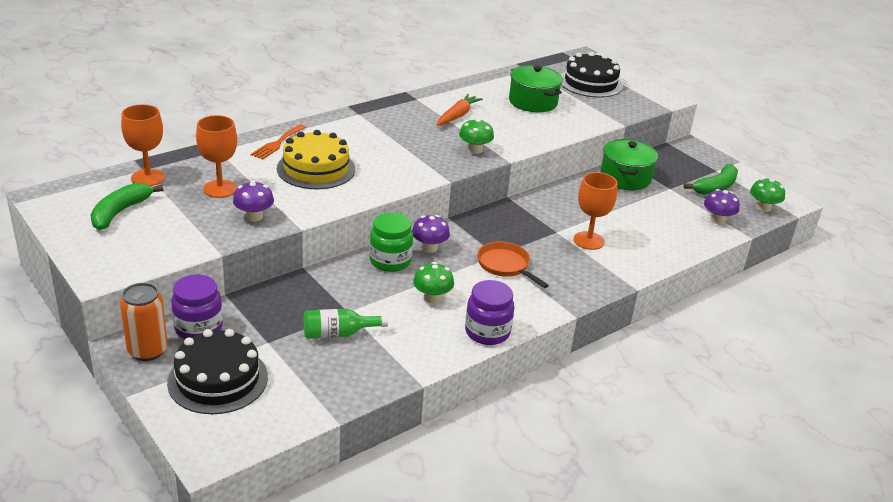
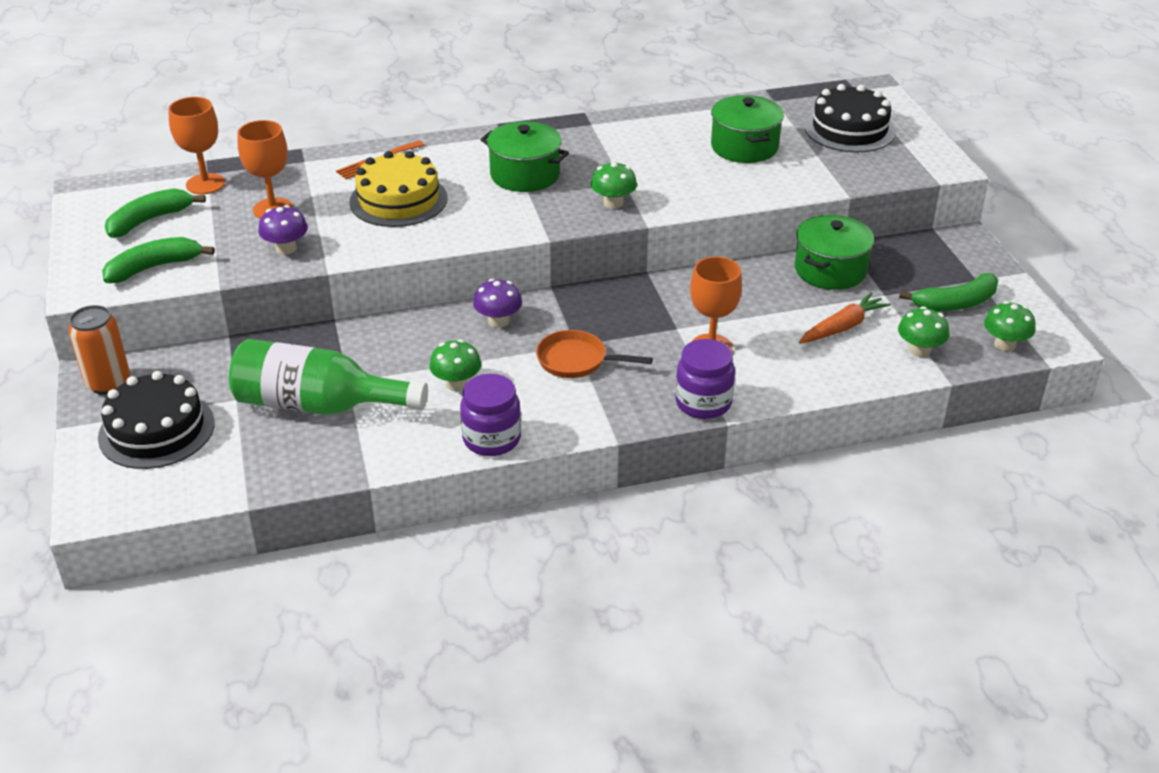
camera: 25 degrees right, 5 degrees up
(152, 248) = (154, 267): none -> green banana
(198, 328) = (175, 368): purple jar -> purple jar (703, 403)
(338, 334) = (318, 405): green bottle -> green bottle, size x1.89
(390, 261) = (439, 329): green jar -> none
(397, 139) = (525, 175): none -> green pot
(457, 116) = (626, 154): orange carrot -> orange carrot (842, 327)
(505, 265) = (576, 360): orange pan -> orange pan turned 60 degrees counterclockwise
(717, 220) = (919, 350): purple mushroom -> green mushroom

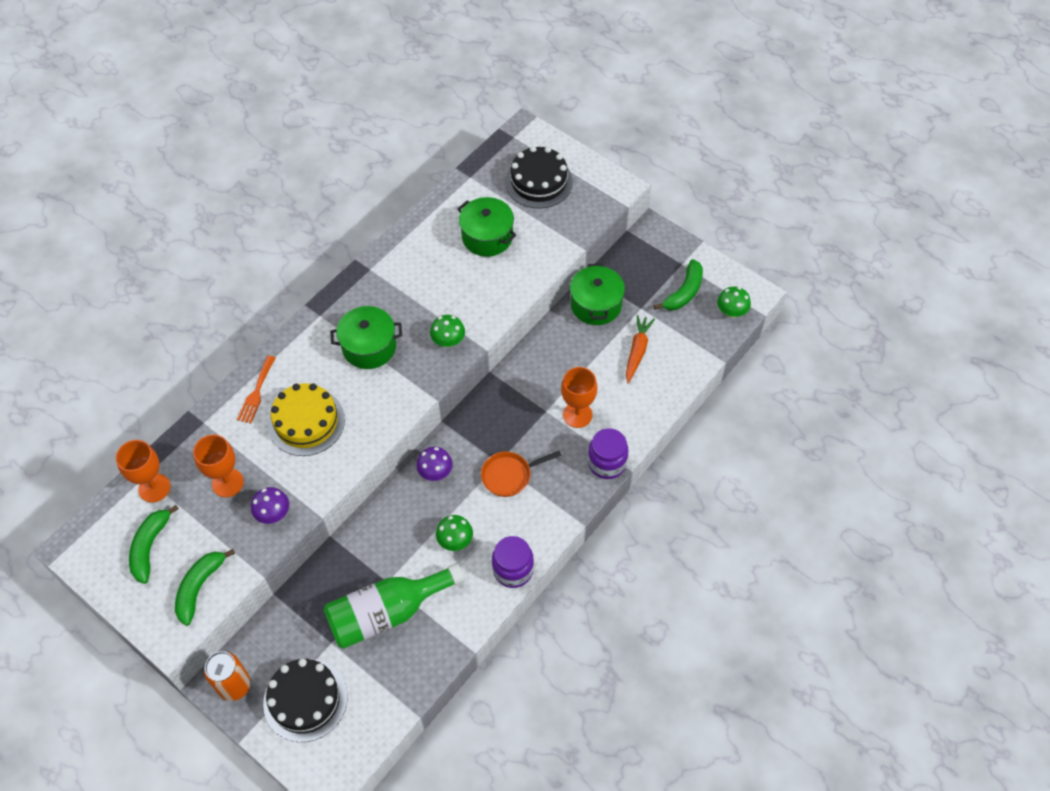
camera: 35 degrees left, 20 degrees up
(919, 350) = (691, 345): green mushroom -> none

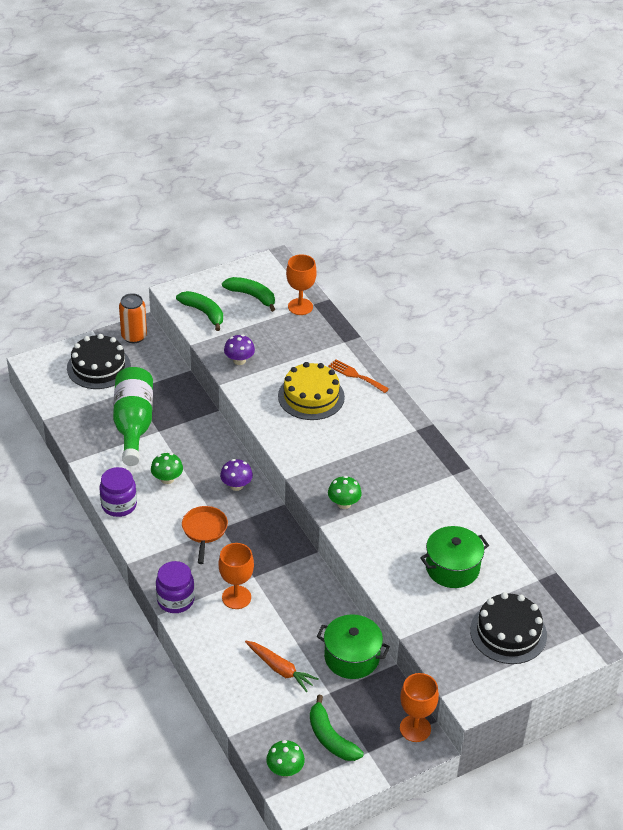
camera: 110 degrees right, 15 degrees down
(227, 483) = (281, 343): orange goblet -> orange goblet (415, 728)
(369, 347) = (365, 451): green pot -> none

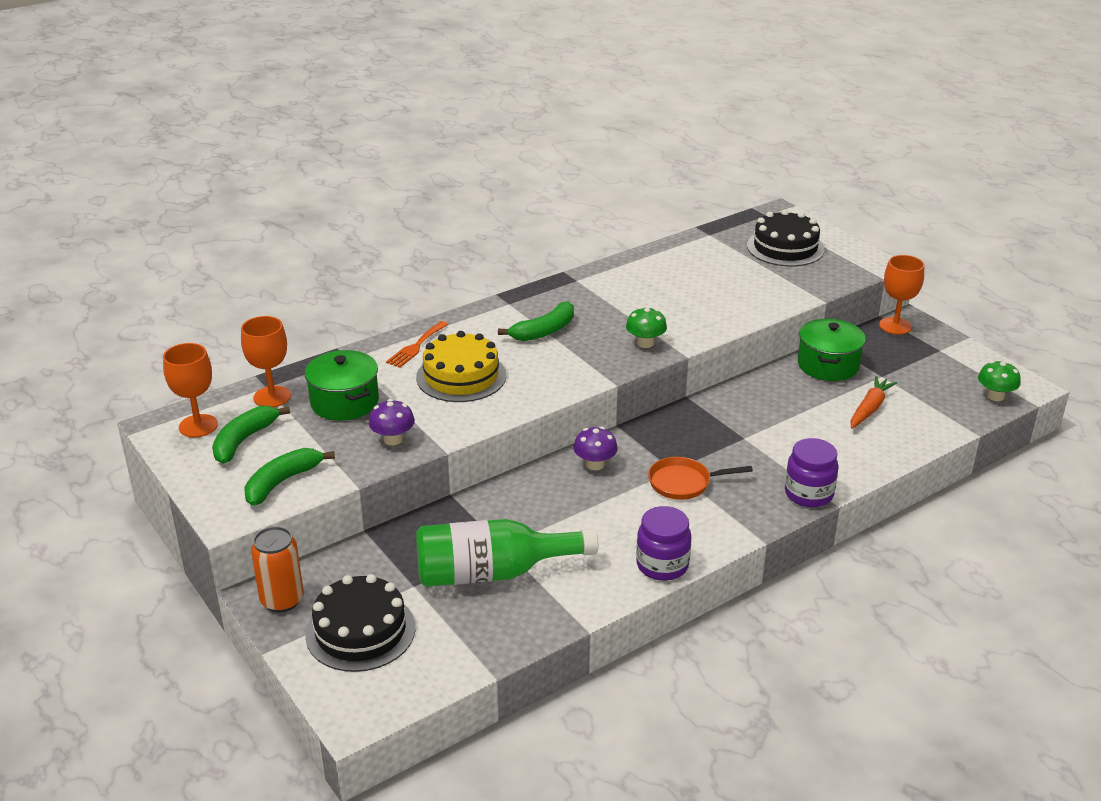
camera: 95 degrees left, 10 degrees down
(167, 479) = (598, 526): green mushroom -> none
(236, 597) = (782, 447): orange goblet -> orange goblet (198, 426)
(330, 738) = (938, 372): green banana -> green banana (544, 331)
(452, 568) = (715, 277): green pot -> green pot (344, 402)

